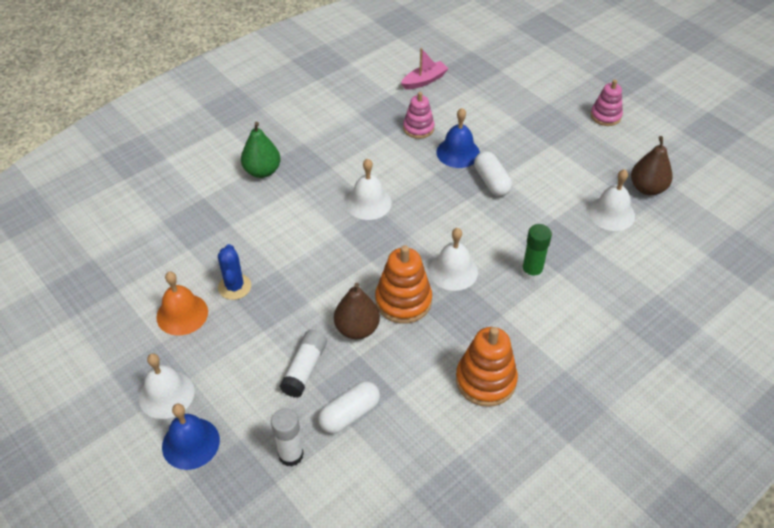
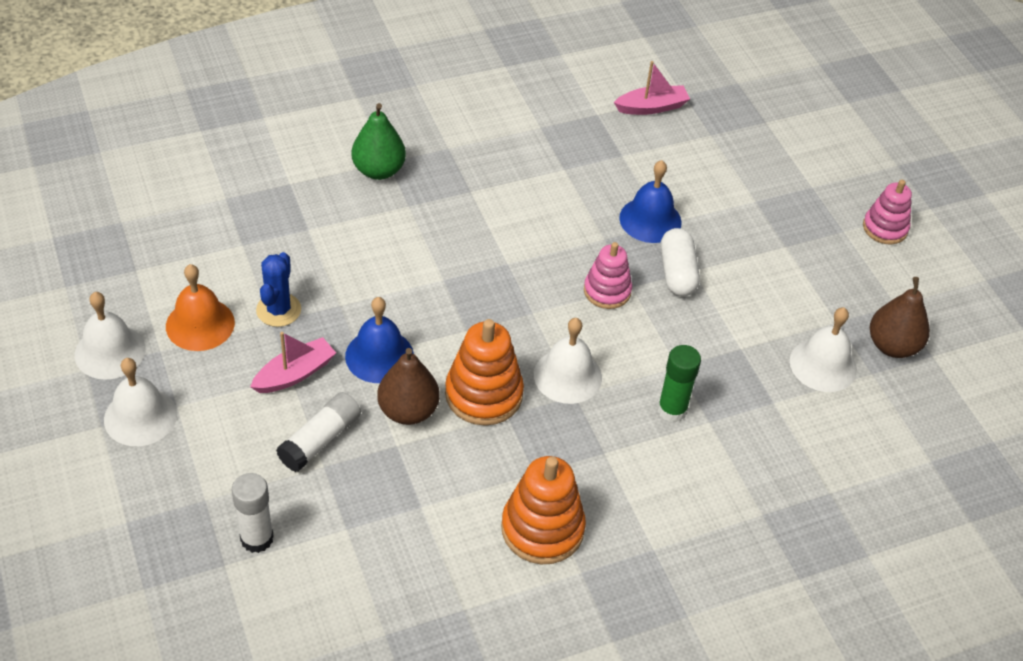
camera: 15 degrees right, 0 degrees up
(190, 443) = (144, 484): blue bell -> blue bell (379, 356)
(266, 328) = (295, 374): none -> pink boat
(350, 414) = (350, 513): white capsule -> none
(368, 203) = (498, 252): white bell -> white bell (110, 351)
(418, 128) = (612, 171): pink stacking toy -> pink stacking toy (607, 291)

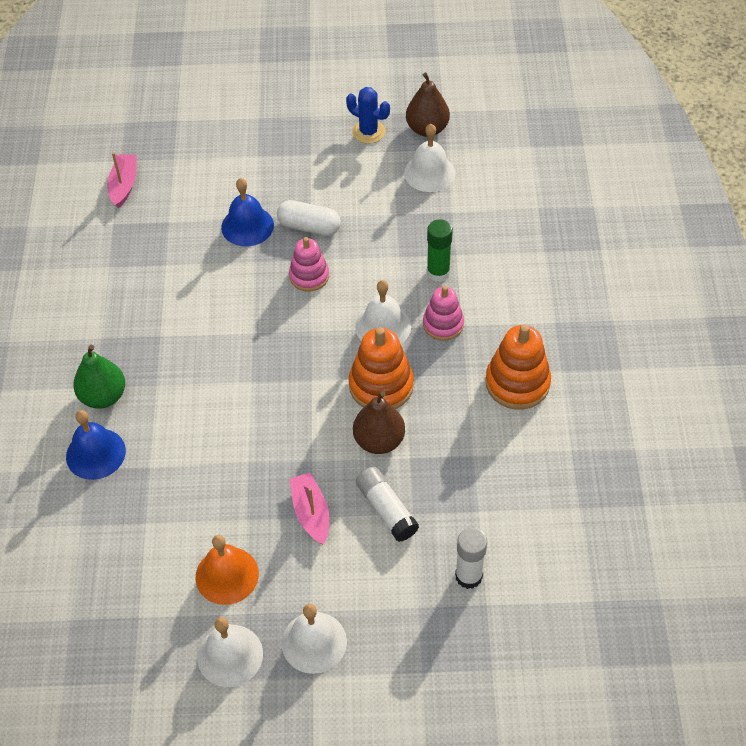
camera: 65 degrees left, 5 degrees up
(278, 310) = (235, 510): blue cactus -> blue cactus (368, 132)
(379, 356) = (315, 447): blue bell -> blue bell (95, 453)
(885, 228) = (318, 92): pink stacking toy -> pink stacking toy (443, 324)

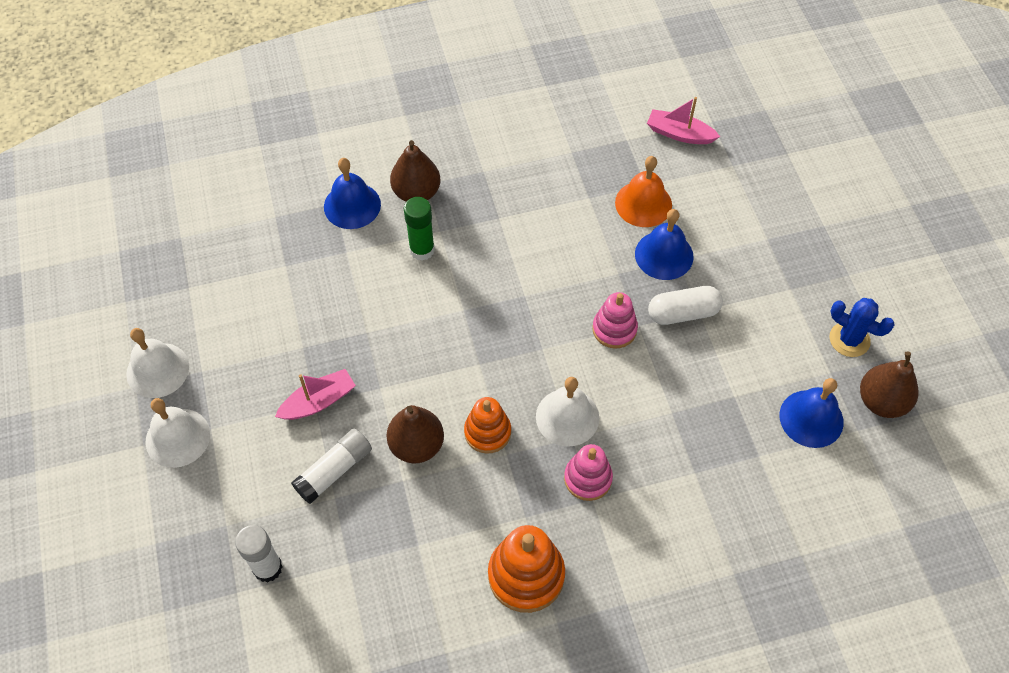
camera: 75 degrees right, 5 degrees up
(103, 396) = (416, 193): green pear -> brown pear
(124, 185) = (679, 134): pink boat -> pink boat turned 150 degrees counterclockwise
(227, 575) = (239, 346): orange bell -> orange bell (643, 203)
(309, 227) = (683, 313): white capsule -> white capsule turned 75 degrees clockwise
(368, 132) = (849, 339): blue cactus -> blue cactus turned 75 degrees counterclockwise
(381, 386) = (487, 432): orange stacking toy -> orange stacking toy, size x0.66
(429, 172) = (811, 418): white bell -> blue bell
(438, 272) = (661, 458): green glue stick -> green glue stick (422, 250)

